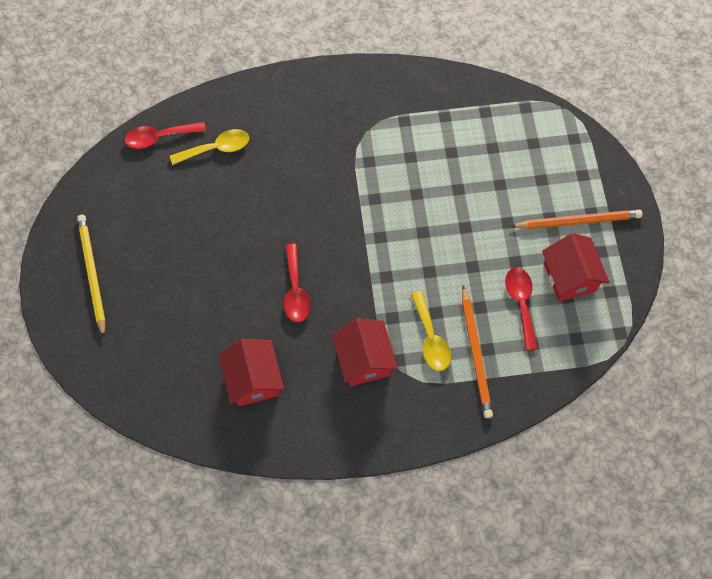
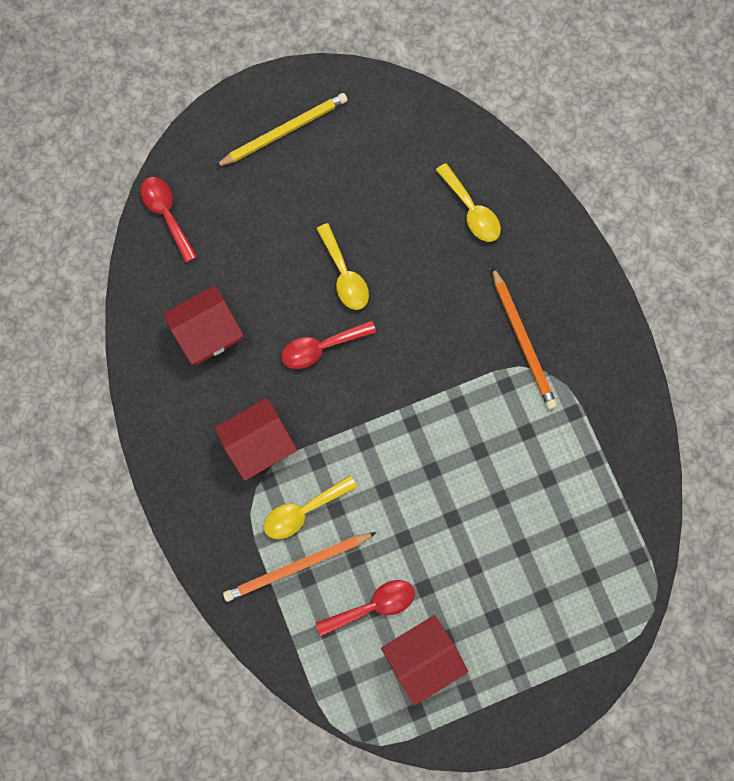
camera: 75 degrees right, 10 degrees up
(159, 137) = (466, 145): red spoon -> red spoon (167, 214)
(239, 257) = (344, 275): none -> yellow spoon
(577, 221) = (499, 653): orange pencil -> orange pencil (522, 340)

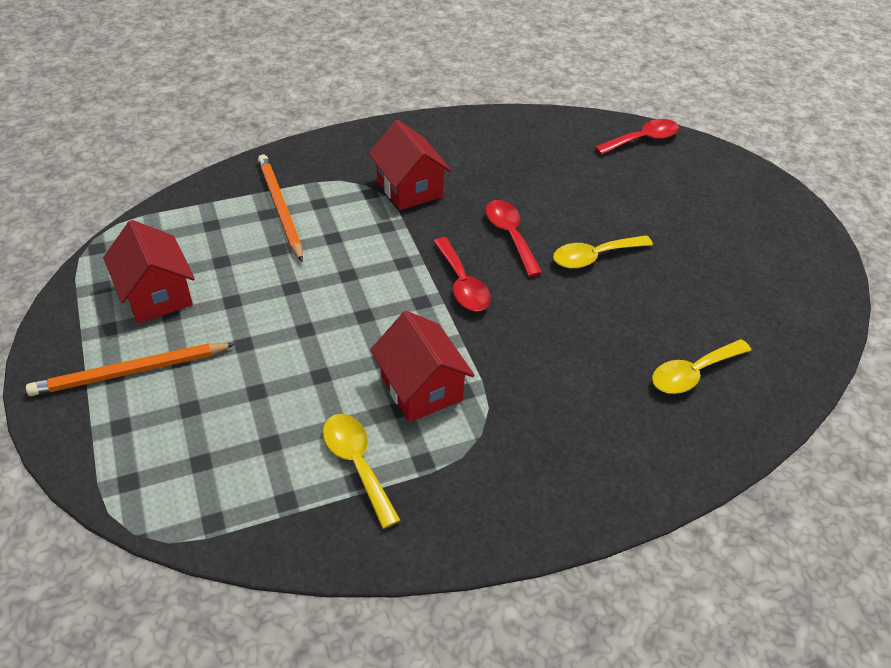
camera: 90 degrees right, 30 degrees down
(208, 333) = (524, 160): red house -> red house (421, 388)
(283, 132) = (752, 219): yellow pencil -> none
(303, 511) = (335, 215): yellow spoon -> yellow spoon (357, 463)
(373, 605) = (225, 260): red spoon -> red spoon (462, 284)
(522, 340) = (523, 413): orange pencil -> orange pencil (131, 372)

